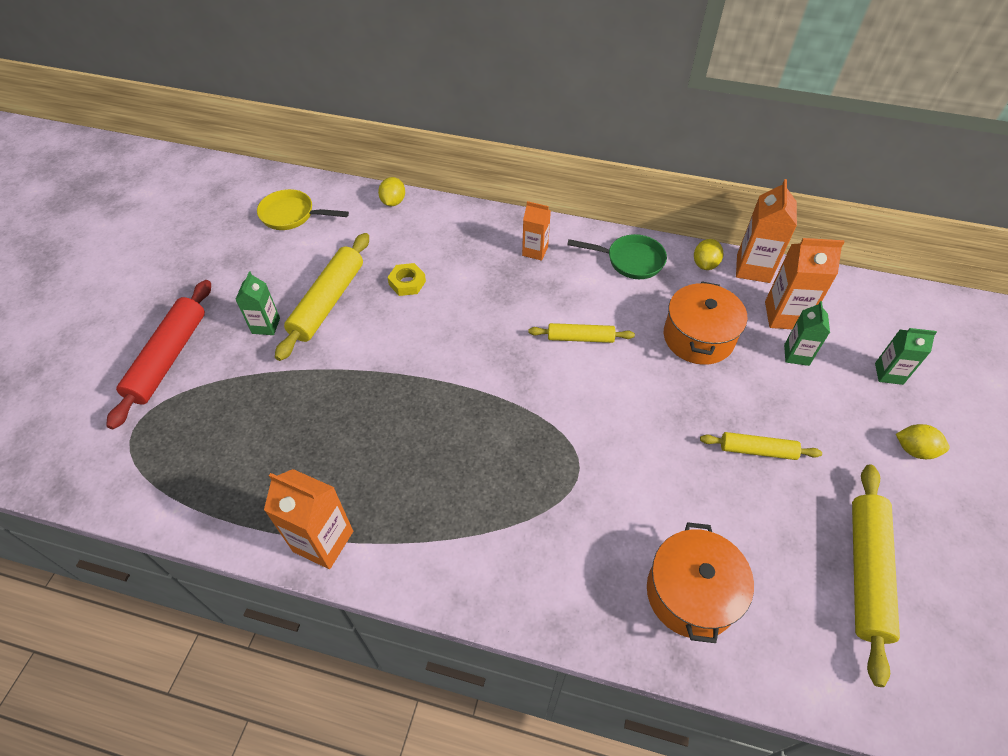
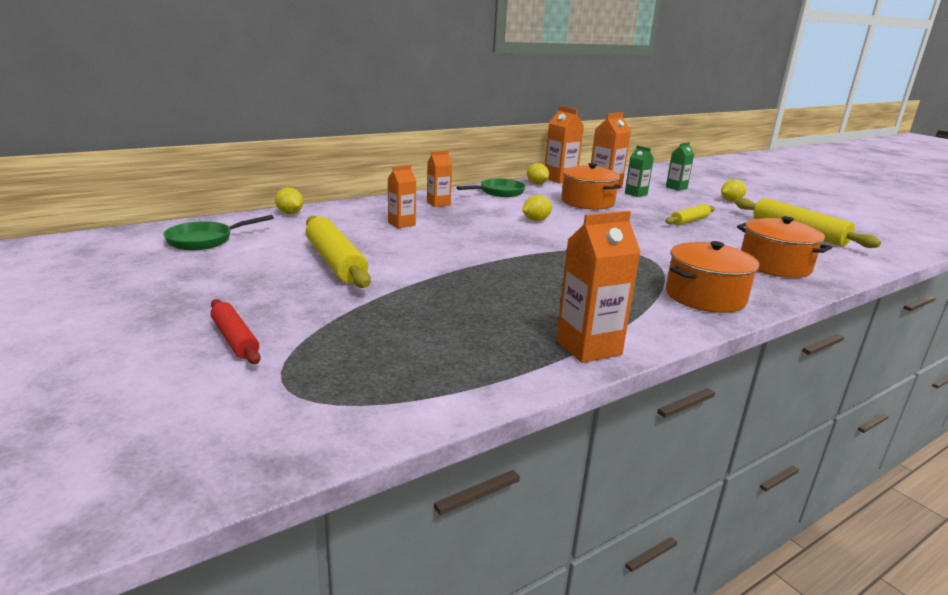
camera: 50 degrees left, 30 degrees down
(169, 358) = (235, 339): red rolling pin -> red rolling pin, size x0.58
(266, 326) = (303, 289): green carton -> none
(292, 215) = (205, 240): yellow pan -> green pan
(407, 283) = (381, 236): yellow nut -> none
(451, 271) = (401, 224): none -> orange carton
(519, 570) = (705, 296): none -> orange pot
(580, 338) = (536, 220): yellow rolling pin -> yellow lemon

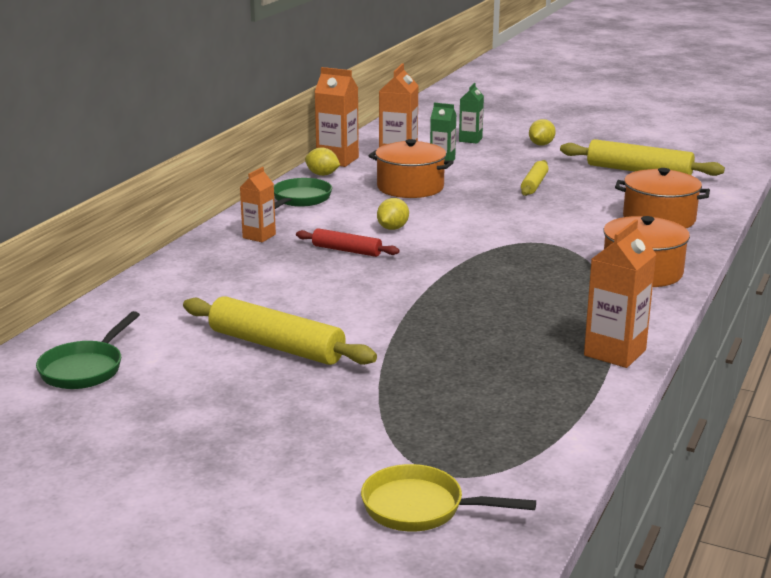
camera: 30 degrees left, 0 degrees up
(221, 406) = (420, 508): none -> yellow pan
(235, 339) = (327, 454): red rolling pin -> red rolling pin (347, 250)
(290, 213) = (114, 302): yellow lemon -> none
(401, 224) = (264, 277): orange carton -> none

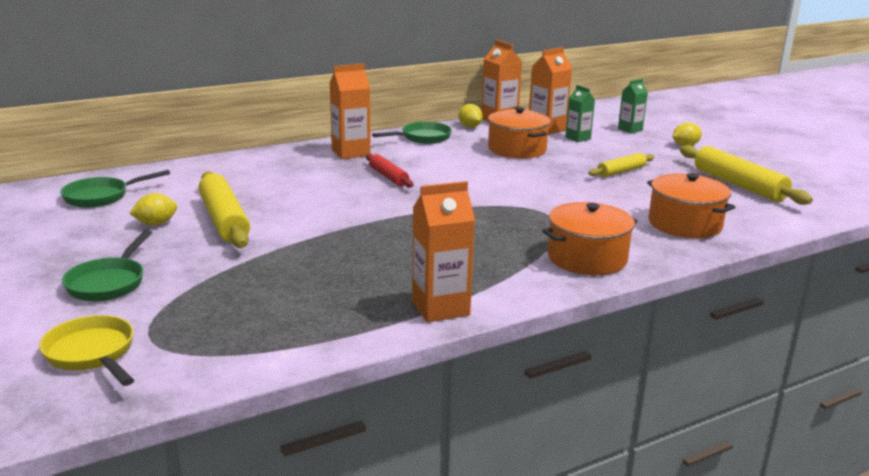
camera: 35 degrees right, 0 degrees up
(259, 236) = (351, 153): orange carton -> orange carton, size x1.58
(294, 445) = (109, 283): none -> green pan
(392, 228) = (449, 172): yellow lemon -> yellow lemon (156, 224)

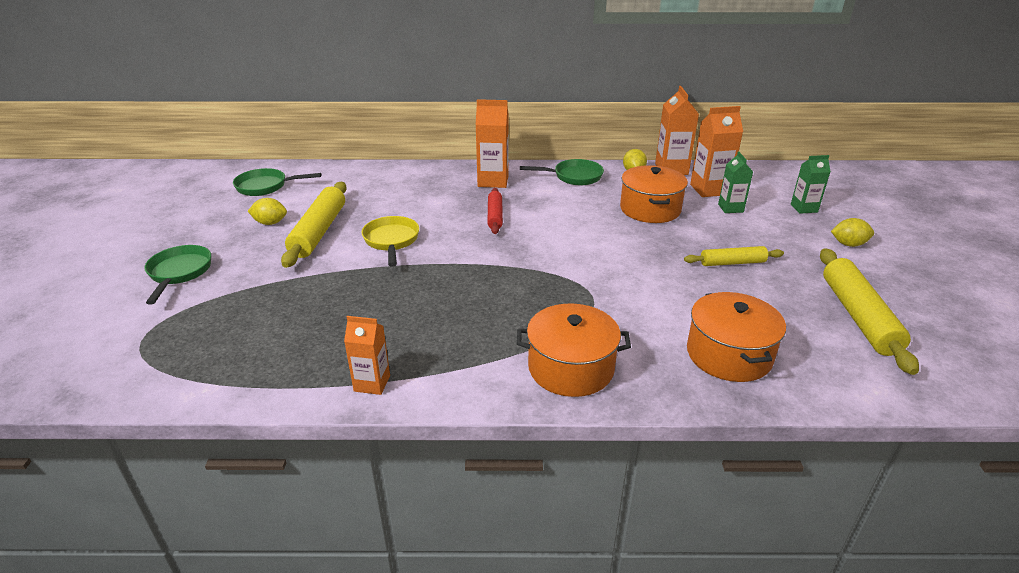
camera: 30 degrees right, 10 degrees up
(92, 354) = (94, 340): yellow pan -> yellow pan (391, 241)
(109, 283) = (179, 273): green pan -> green pan turned 135 degrees clockwise
(440, 308) = (372, 383): orange carton -> orange carton, size x0.63

